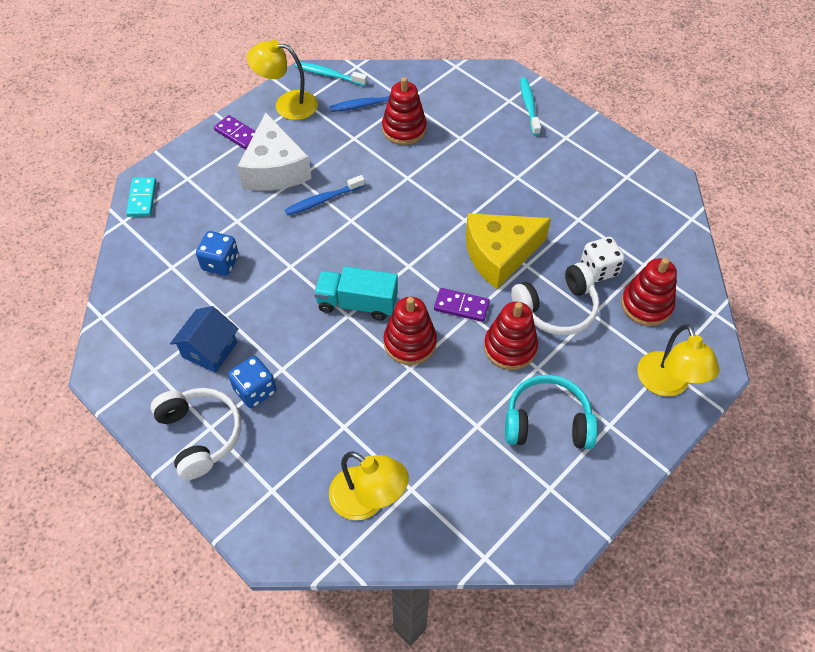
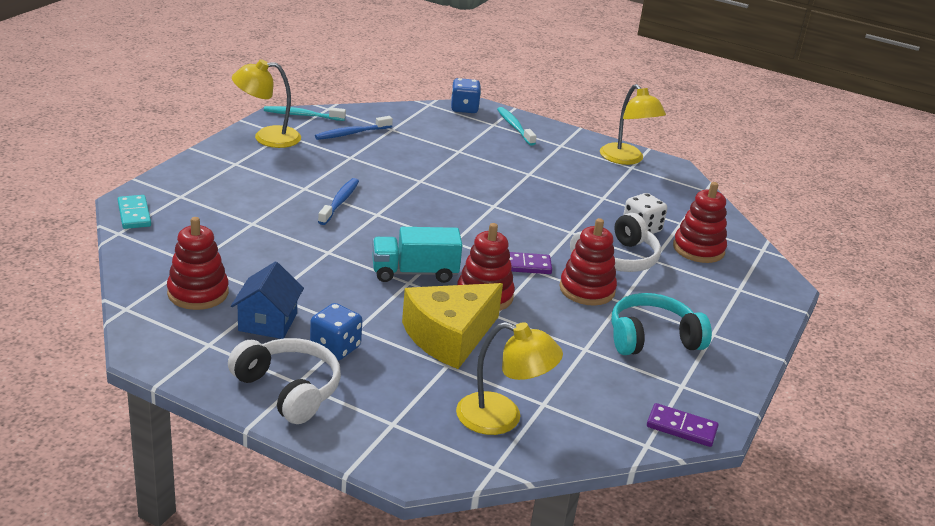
camera: 20 degrees left, 25 degrees down
(220, 263) = (249, 256): blue dice -> blue dice (464, 108)
(237, 134) = (222, 161): purple domino -> purple domino (681, 428)
(275, 169) = (276, 183): white cheese -> none
(323, 200) = (340, 202): blue toothbrush -> blue toothbrush turned 150 degrees clockwise
(404, 129) = (399, 148): red stacking toy -> red stacking toy (198, 293)
(499, 255) = (541, 227): yellow cheese -> yellow cheese (449, 336)
(667, 384) = (748, 300): yellow lamp -> yellow lamp (626, 159)

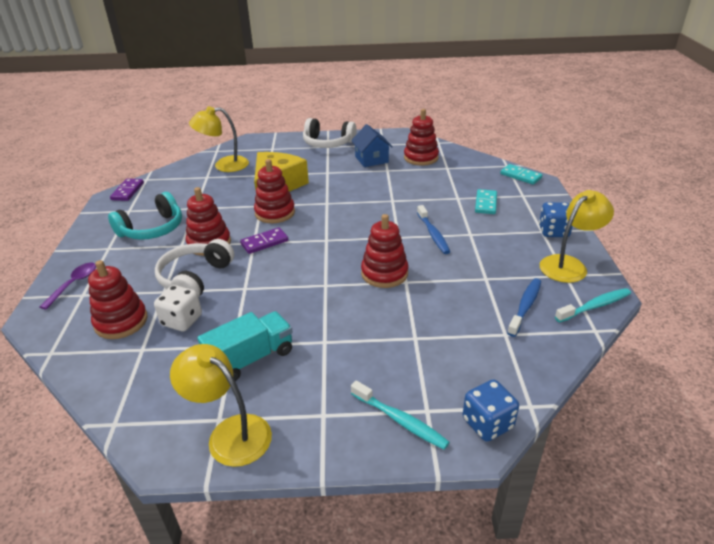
camera: 155 degrees right, 5 degrees up
(235, 205) = (486, 203): none -> turquoise domino
(335, 348) = (327, 162): blue dice -> blue dice (553, 231)
(414, 273) = (329, 209): turquoise truck -> turquoise truck (250, 359)
(431, 192) = (384, 273): none -> red stacking toy
(681, 428) = (127, 191): purple domino -> purple domino turned 75 degrees counterclockwise
(750, 303) = (74, 284): none -> purple spoon

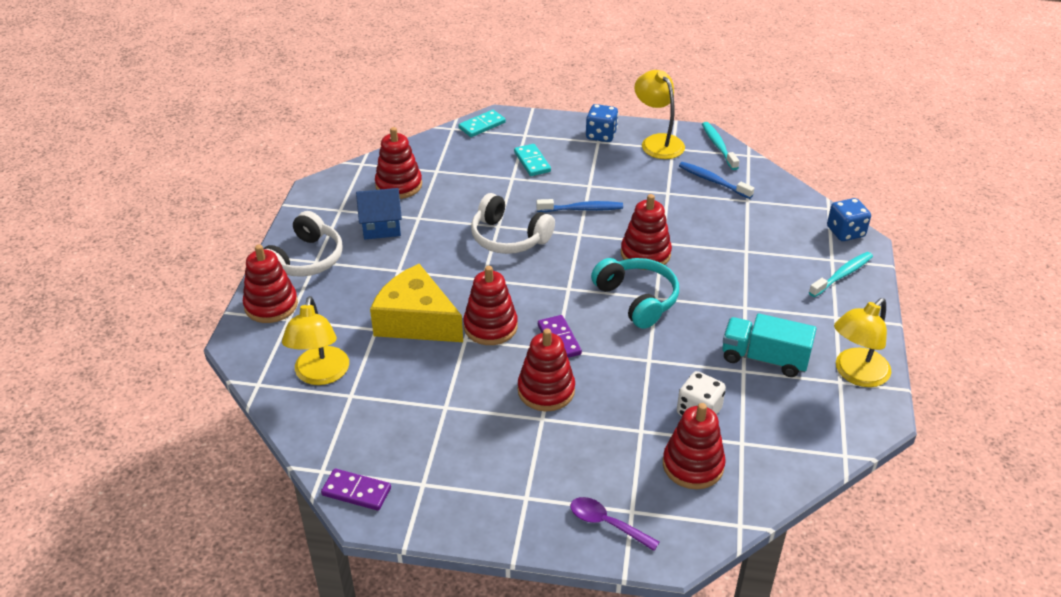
camera: 80 degrees left, 5 degrees up
(152, 229) = (489, 451): turquoise headphones -> turquoise headphones (637, 299)
(195, 278) = (620, 402): white headphones -> white headphones (508, 237)
(250, 359) = (764, 358): turquoise truck -> turquoise truck turned 45 degrees counterclockwise
(283, 142) = (271, 305): none -> red stacking toy
(486, 203) = (532, 162): turquoise domino -> turquoise domino turned 45 degrees clockwise

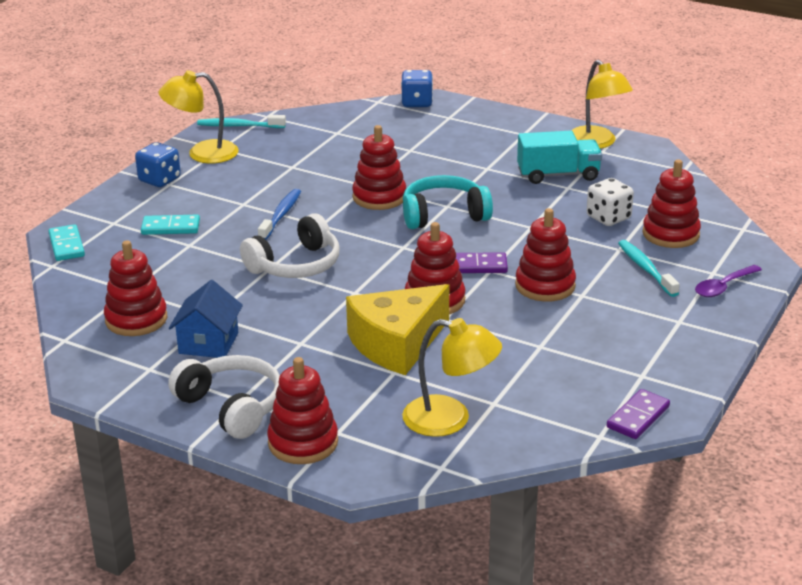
camera: 70 degrees left, 10 degrees down
(713, 181) = (293, 141): blue toothbrush -> none
(764, 358) = (558, 175): turquoise truck -> turquoise truck turned 135 degrees counterclockwise
(842, 275) = (472, 118): turquoise toothbrush -> turquoise toothbrush (645, 269)

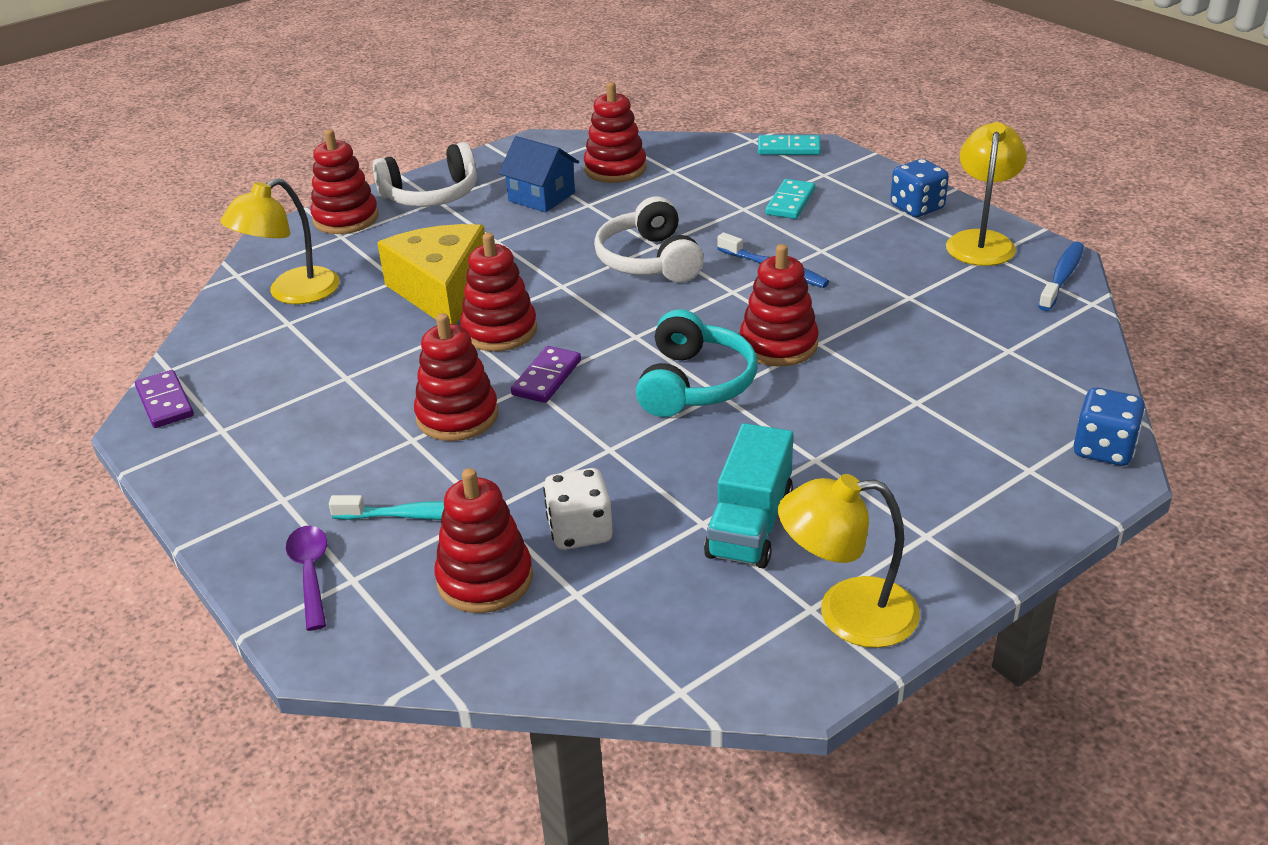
camera: 115 degrees right, 5 degrees up
(239, 126) = (1062, 277): turquoise toothbrush -> blue toothbrush

